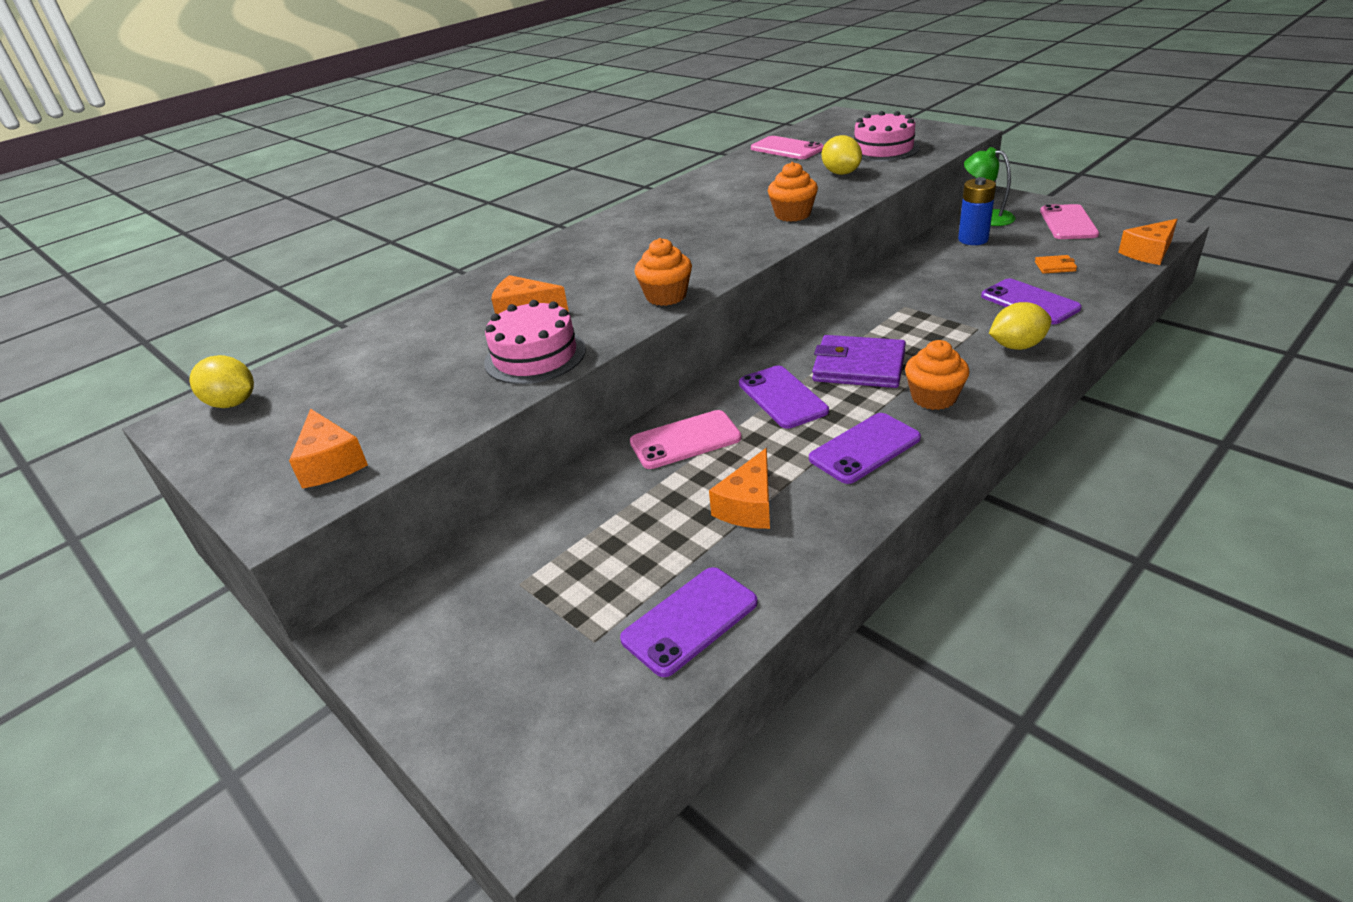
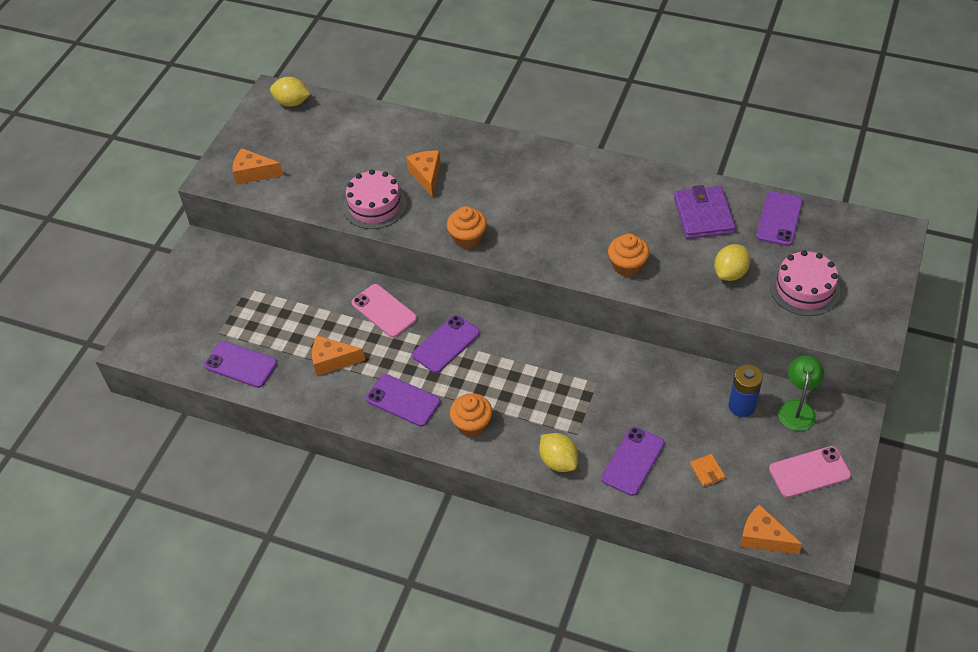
camera: 65 degrees right, 15 degrees up
(233, 403) = (292, 102): yellow lemon -> yellow lemon turned 75 degrees counterclockwise
(331, 463) = (253, 173): orange cheese -> orange cheese turned 60 degrees clockwise
(787, 149) = (779, 219): pink phone -> purple phone
(859, 366) = (498, 375): purple wallet -> purple wallet (703, 215)

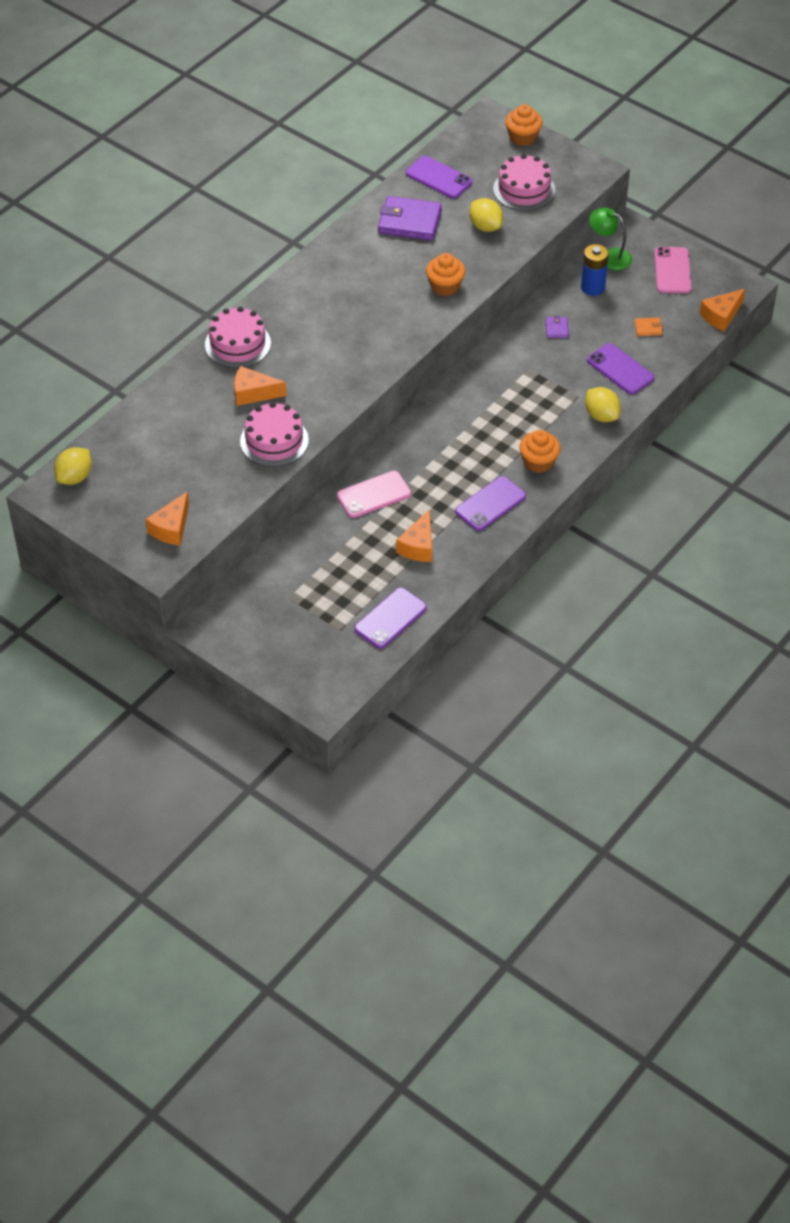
camera: 75 degrees left, 0 degrees up
(446, 344) = (437, 459): purple phone -> none
(468, 238) = (355, 383): orange cupcake -> orange cupcake (523, 137)
(482, 148) = (238, 344): none -> pink cake
(558, 461) = (601, 415): yellow lemon -> yellow lemon turned 75 degrees clockwise
(664, 391) = (557, 329): none -> purple wallet

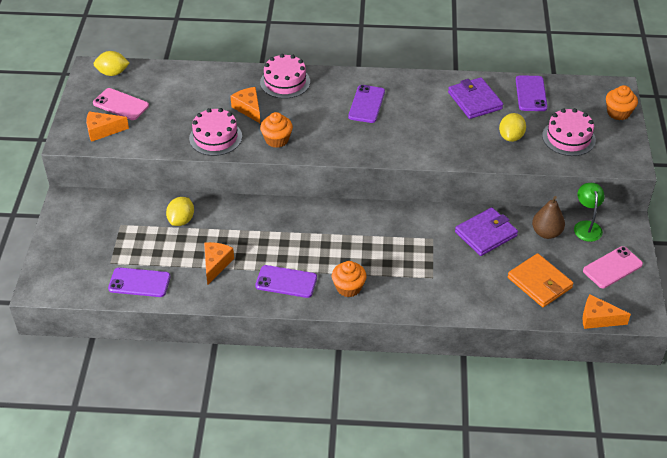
camera: 55 degrees right, 5 degrees down
(373, 495) = (243, 220): pink phone -> pink phone (121, 104)
(418, 546) = (216, 264): orange cheese -> orange cheese turned 120 degrees clockwise
(445, 286) = (433, 145): orange cupcake -> orange cupcake (277, 140)
(557, 329) = (486, 234): purple wallet -> purple wallet, size x2.21
(592, 287) = (546, 233): blue battery -> brown pear
(601, 415) = (426, 299): yellow lemon -> yellow lemon (181, 220)
(620, 369) = (482, 287): purple phone -> purple phone (366, 104)
(648, 328) = (539, 283): orange wallet -> orange wallet, size x2.21

